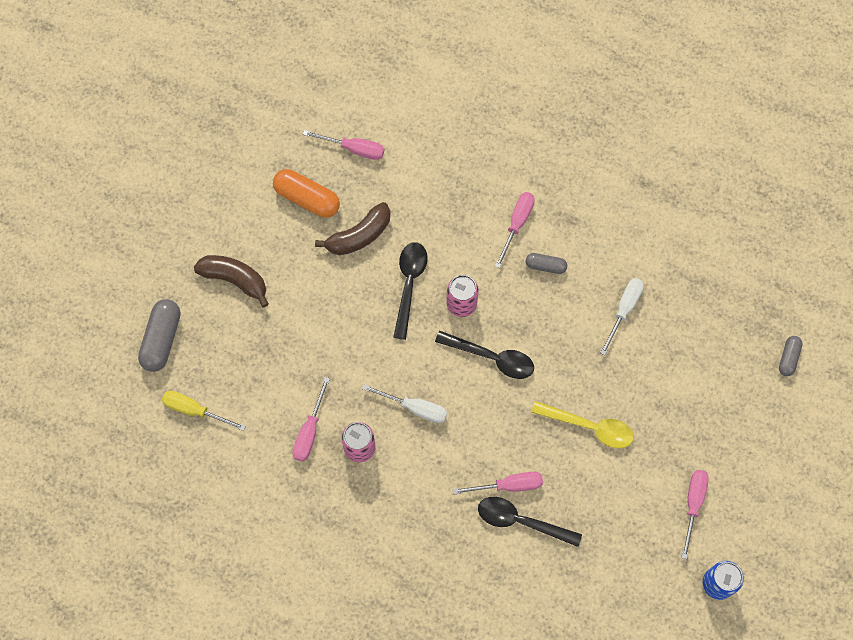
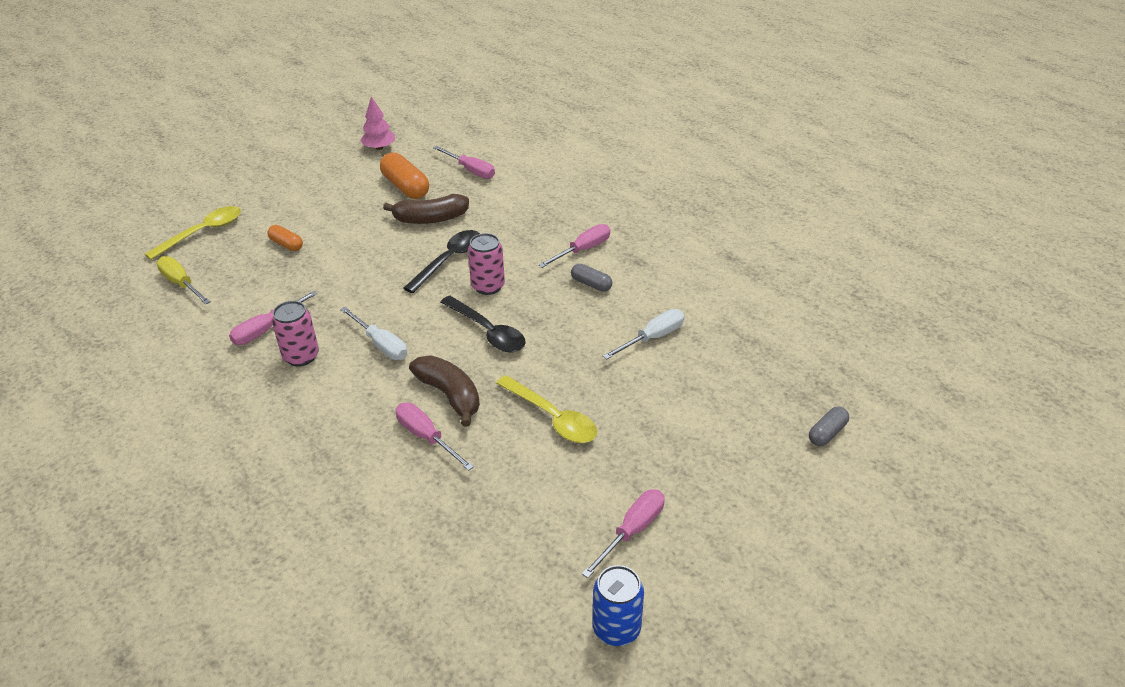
camera: 25 degrees right, 30 degrees down
(161, 339) = (203, 233): grey capsule -> yellow spoon
(235, 280) = (299, 215): brown banana -> brown banana (450, 395)
(242, 147) = (379, 148): none -> pink tree
(251, 323) = (286, 244): none -> orange capsule
(508, 485) = (426, 437): pink screwdriver -> pink screwdriver turned 150 degrees counterclockwise
(521, 521) = (415, 473): black spoon -> none

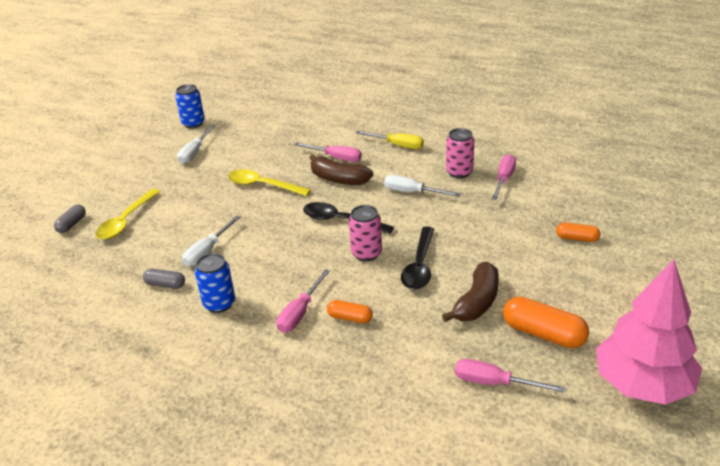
camera: 160 degrees right, 5 degrees down
(181, 284) = (610, 188): yellow screwdriver -> yellow screwdriver (397, 145)
(203, 233) = (663, 227): yellow spoon -> yellow spoon (126, 221)
(379, 148) = (642, 384): pink tree -> pink tree, size x2.05
(430, 219) = (477, 302): brown banana -> brown banana turned 150 degrees clockwise
(542, 235) = (350, 318): none -> orange capsule
(591, 284) = (276, 281): grey capsule -> grey capsule (165, 285)
(632, 531) = (194, 153): pink screwdriver -> white screwdriver
(654, 277) = (219, 304): none -> blue can

